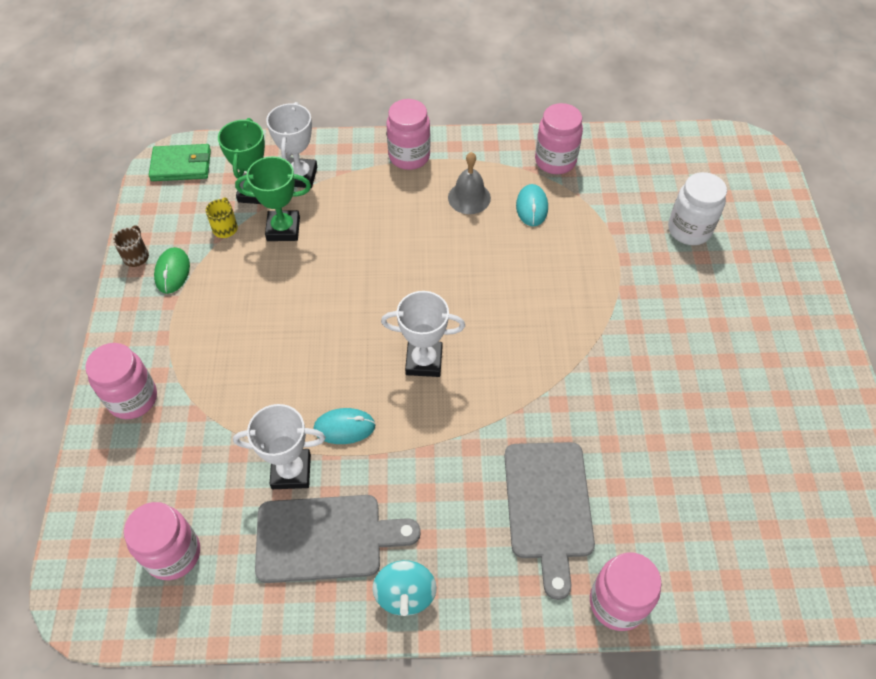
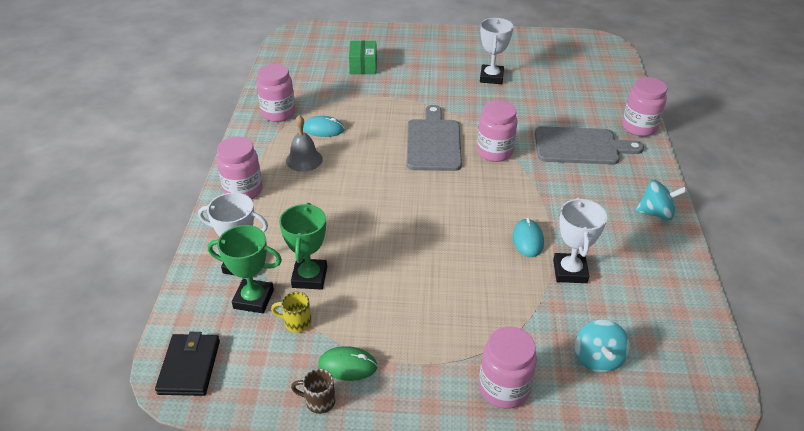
camera: 85 degrees left, 15 degrees down
(160, 489) = (597, 359): none -> turquoise spinning top
(173, 554) = (654, 345): pink jar -> pink jar (494, 152)
(181, 165) = (189, 367): green wallet -> black wallet
(326, 538) = (622, 252): grey cutting board -> grey cutting board (433, 142)
(424, 361) = (467, 194): white trophy -> white trophy (491, 77)
(689, 230) = (363, 66): white jar -> green box

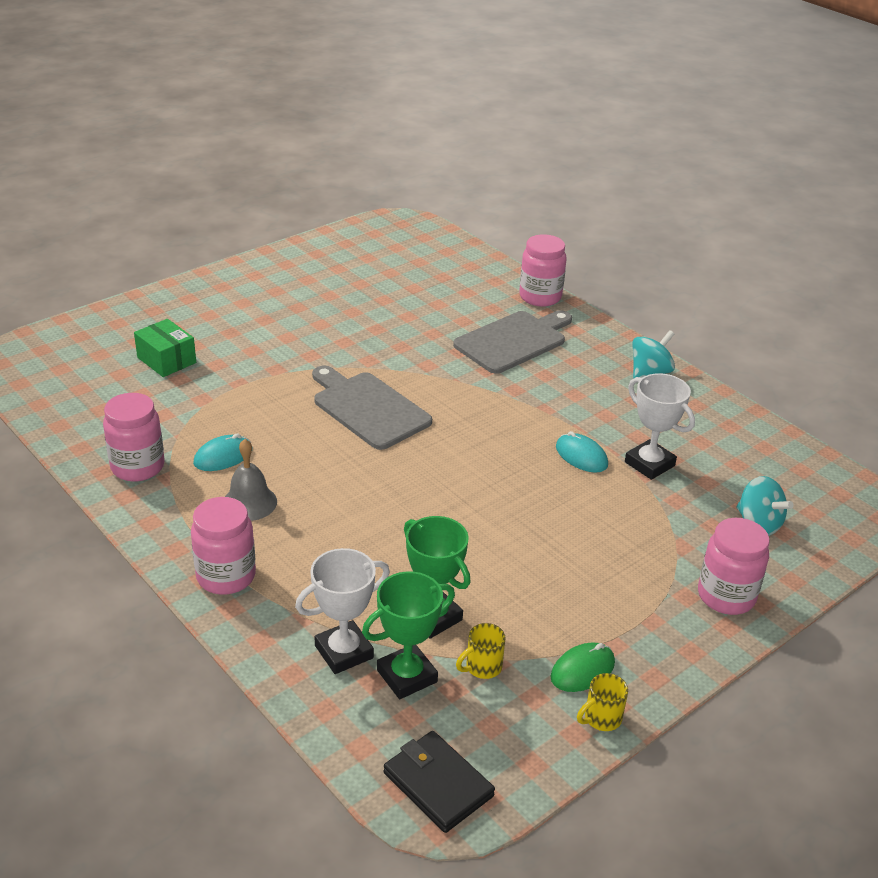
camera: 45 degrees left, 5 degrees down
(319, 401) = (601, 718): brown mug -> yellow mug
(491, 77) = (335, 308): white trophy -> none
(494, 152) = (442, 387): pink jar -> none

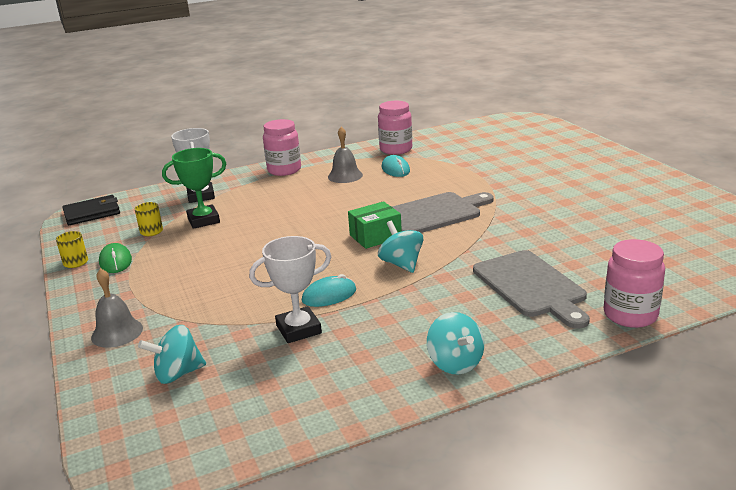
camera: 110 degrees right, 10 degrees down
(166, 360) = (515, 154): green box -> green box (375, 236)
(407, 676) = (167, 210): green trophy -> none
(499, 418) = (401, 264): none -> turquoise spinning top
(726, 596) = (117, 332): pink jar -> grey bell

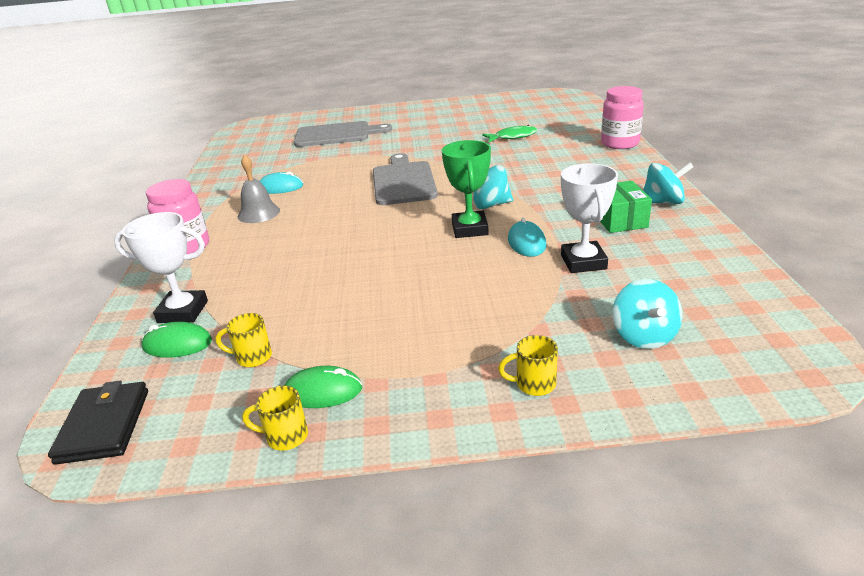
camera: 70 degrees left, 5 degrees up
(117, 332) = (533, 384): grey bell -> yellow mug
(165, 206) = (177, 344): none -> green mouse
(203, 220) = (268, 311): green trophy -> green trophy (469, 229)
(375, 236) = (424, 211): green box -> green box (619, 220)
(396, 149) = (229, 182): pink jar -> none
(531, 286) = (563, 164): grey cutting board -> grey cutting board (336, 135)
(597, 243) = (513, 137): none -> green fish

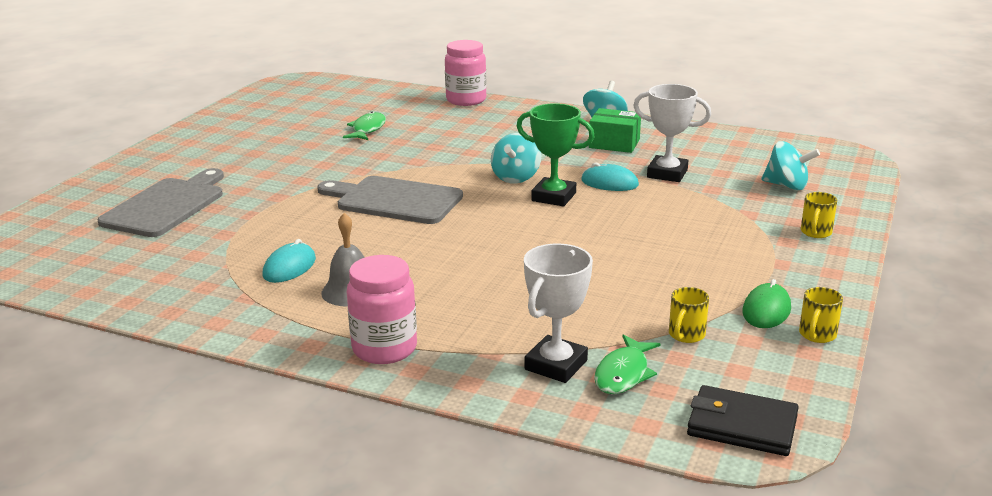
camera: 65 degrees left, 5 degrees down
(177, 344) = (624, 374): green mouse -> green fish

